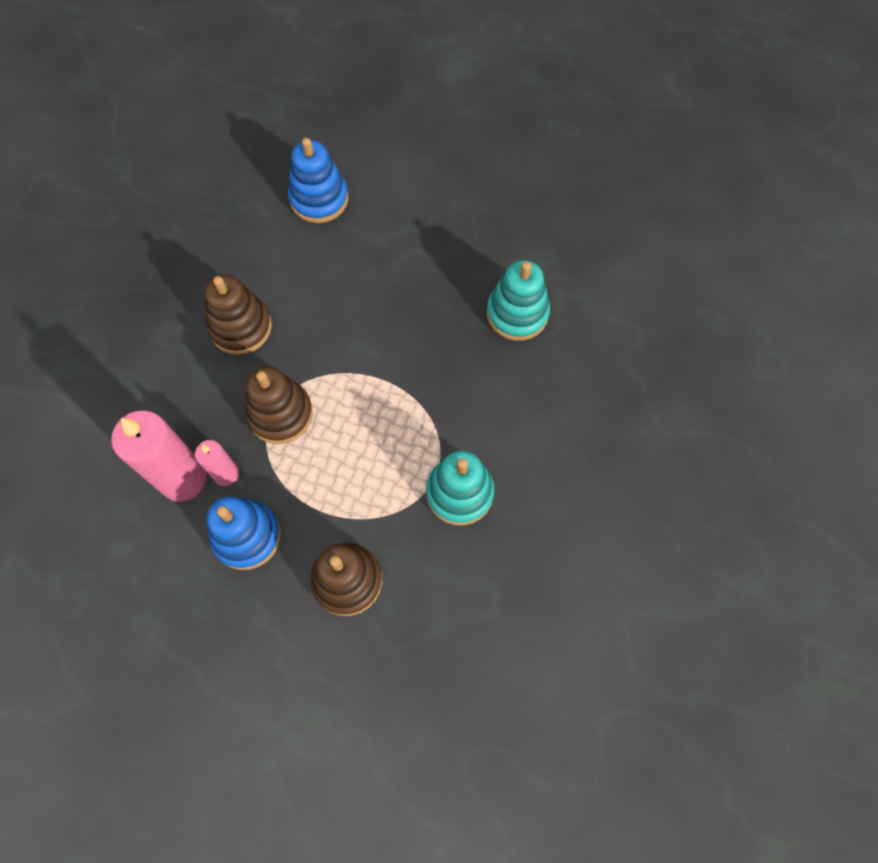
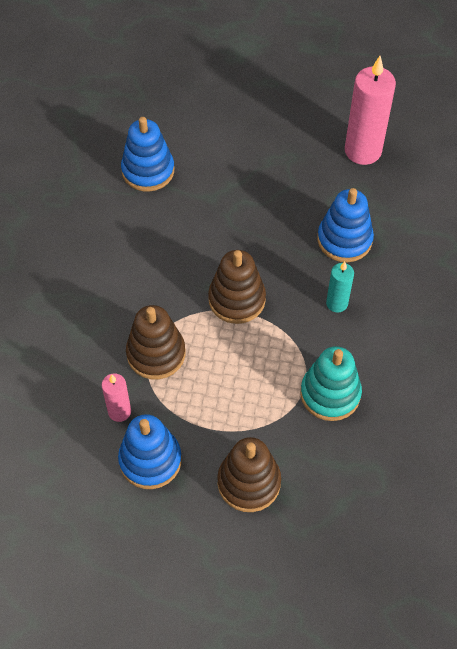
camera: 10 degrees left, 10 degrees down
(183, 479) = (81, 422): pink candle -> pink candle (363, 151)
(240, 327) = (103, 287): brown stacking toy -> brown stacking toy (237, 299)
(491, 387) = (337, 303): none -> turquoise candle
(517, 313) = (344, 240): turquoise stacking toy -> blue stacking toy

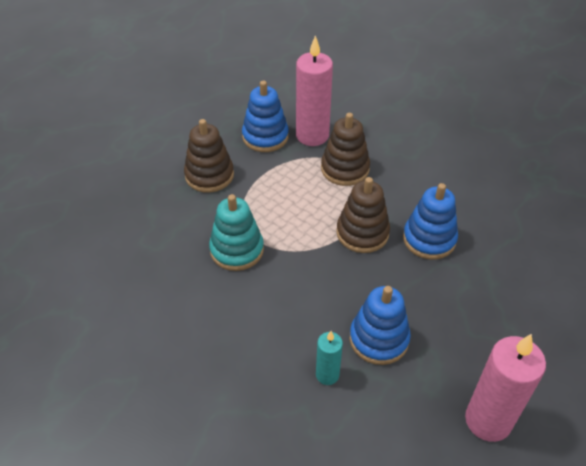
camera: 120 degrees right, 10 degrees down
(119, 411) = (312, 135): pink candle -> pink candle, size x1.87
(148, 171) = (537, 232): blue stacking toy -> blue stacking toy (429, 239)
(337, 303) = (314, 297): turquoise candle -> turquoise candle (327, 375)

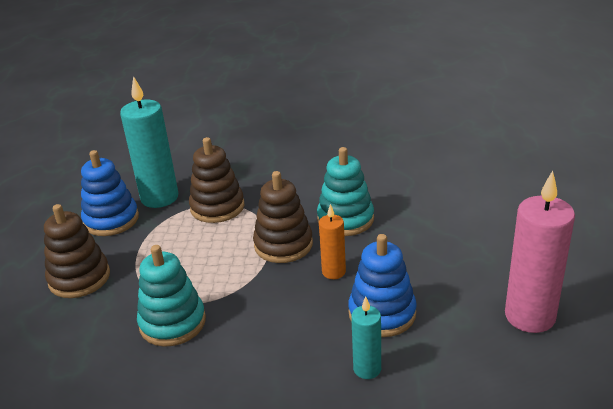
camera: 35 degrees left, 15 degrees down
(312, 135) = (159, 198): pink candle -> turquoise candle
(377, 280) = (333, 272): none -> orange candle
(429, 239) = (345, 219): blue stacking toy -> turquoise stacking toy

